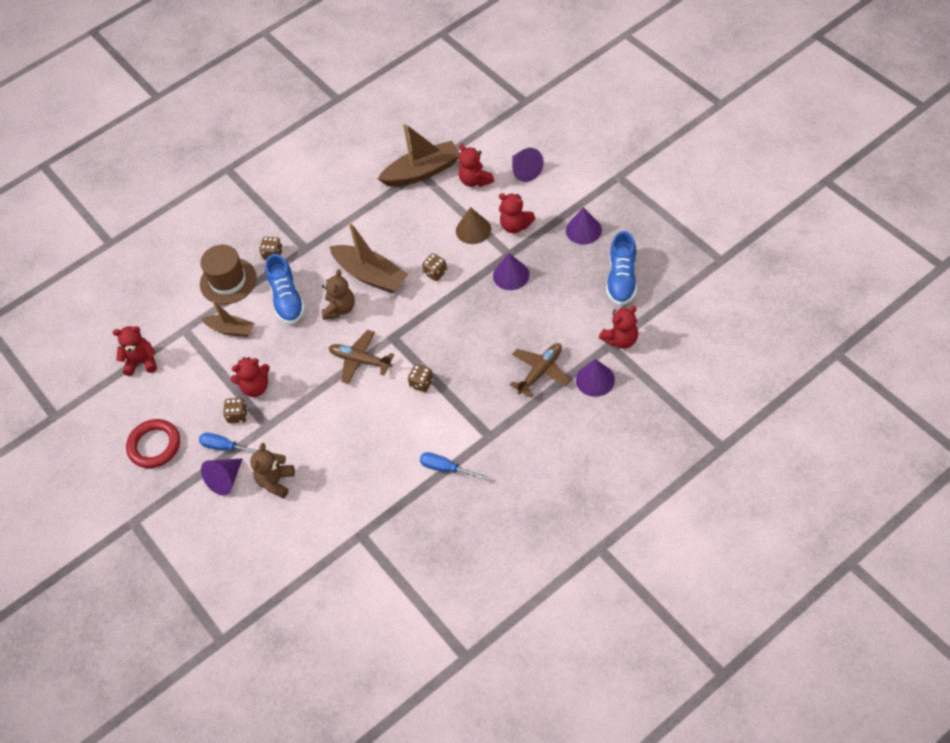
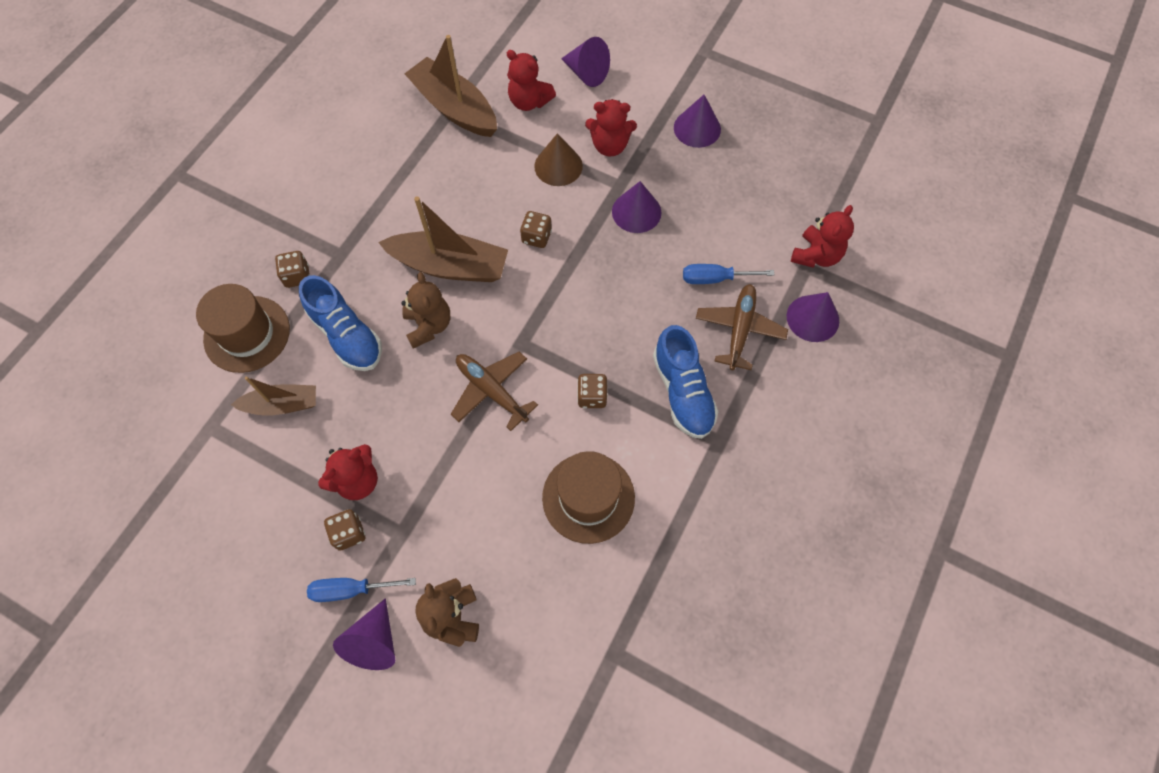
camera: 30 degrees left, 10 degrees up
(141, 362) = (162, 499): red teddy bear -> none
(154, 446) = (238, 627): red ring -> none
(360, 360) = (491, 391): brown plane -> brown plane turned 45 degrees clockwise
(389, 442) = (588, 497): none -> brown hat
(422, 172) = (454, 108): brown boat -> brown boat turned 90 degrees counterclockwise
(446, 468) = (684, 508): blue screwdriver -> blue screwdriver (715, 278)
(622, 279) = (776, 177): blue shoe -> blue shoe (682, 392)

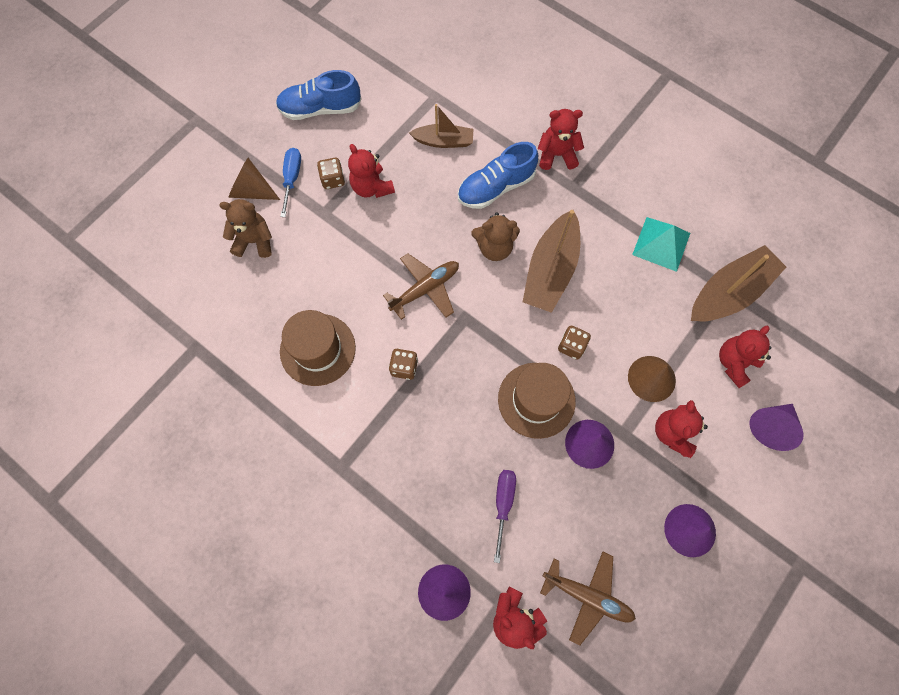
camera: 100 degrees right, 5 degrees up
(247, 334) = (509, 120): brown hat -> brown hat (536, 400)
(282, 405) = (443, 141): brown boat -> brown boat turned 90 degrees counterclockwise
(297, 276) = (557, 155): brown dice -> red teddy bear
(374, 642) = (252, 190): purple cone -> brown cone
(405, 167) = (661, 243): none -> turquoise pyramid
(682, 392) = (392, 446): blue shoe -> blue shoe (320, 109)
(715, 278) = (503, 504): blue screwdriver -> purple screwdriver
(739, 329) = (445, 514): brown plane -> brown plane (588, 596)

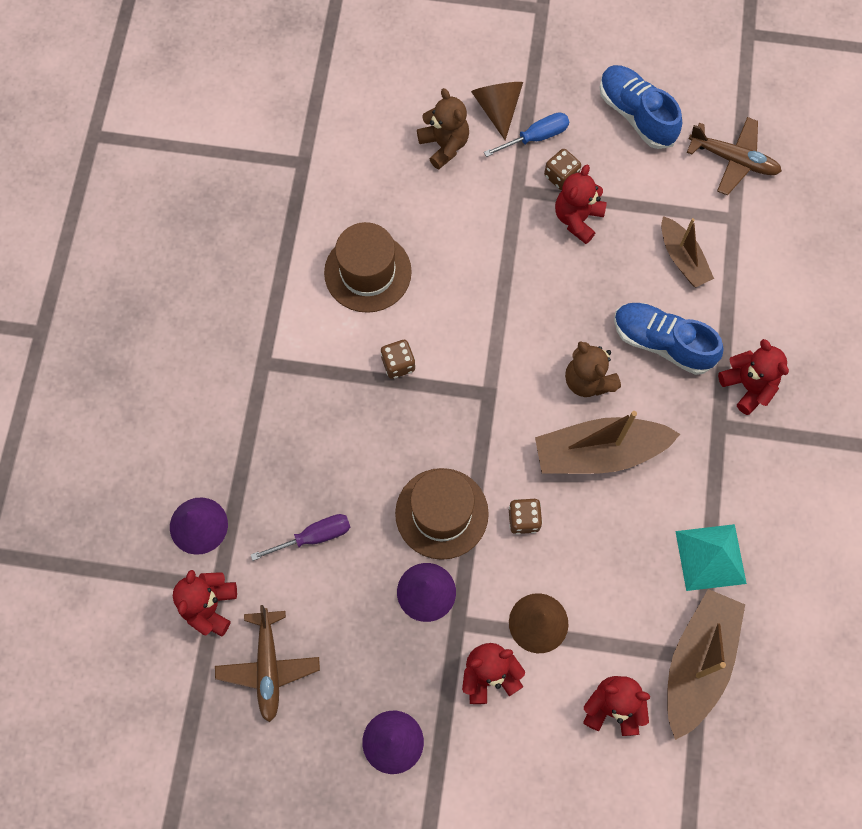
camera: 60 degrees right, 0 degrees up
(425, 289) = (496, 337): brown plane -> brown plane (733, 160)
(729, 292) = (697, 663): brown boat -> brown boat turned 90 degrees counterclockwise
(771, 426) = (561, 782): purple cone -> none

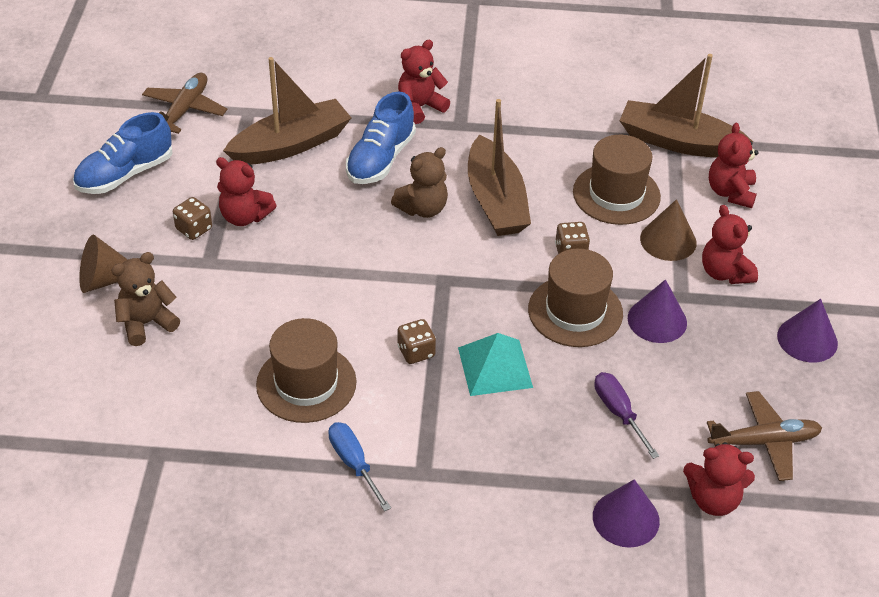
camera: 95 degrees left, 25 degrees down
(535, 137) = (144, 249): blue screwdriver -> blue screwdriver (354, 464)
(609, 579) = (616, 194): none -> brown hat
(682, 258) = (291, 145): brown boat -> brown boat, size x1.65
(710, 557) = (583, 132): turquoise pyramid -> turquoise pyramid (495, 367)

